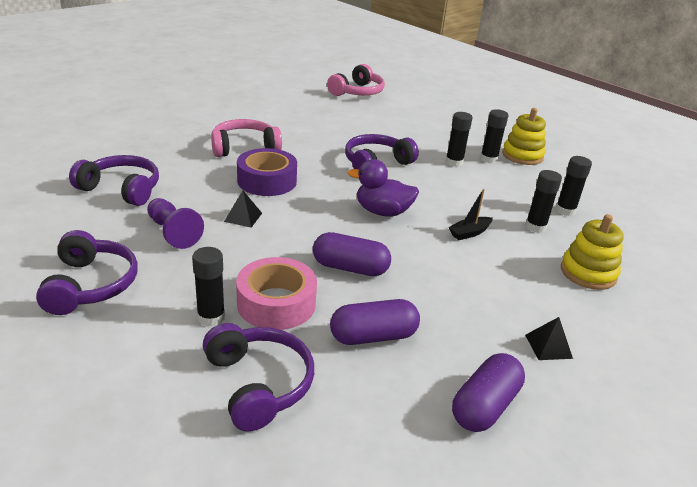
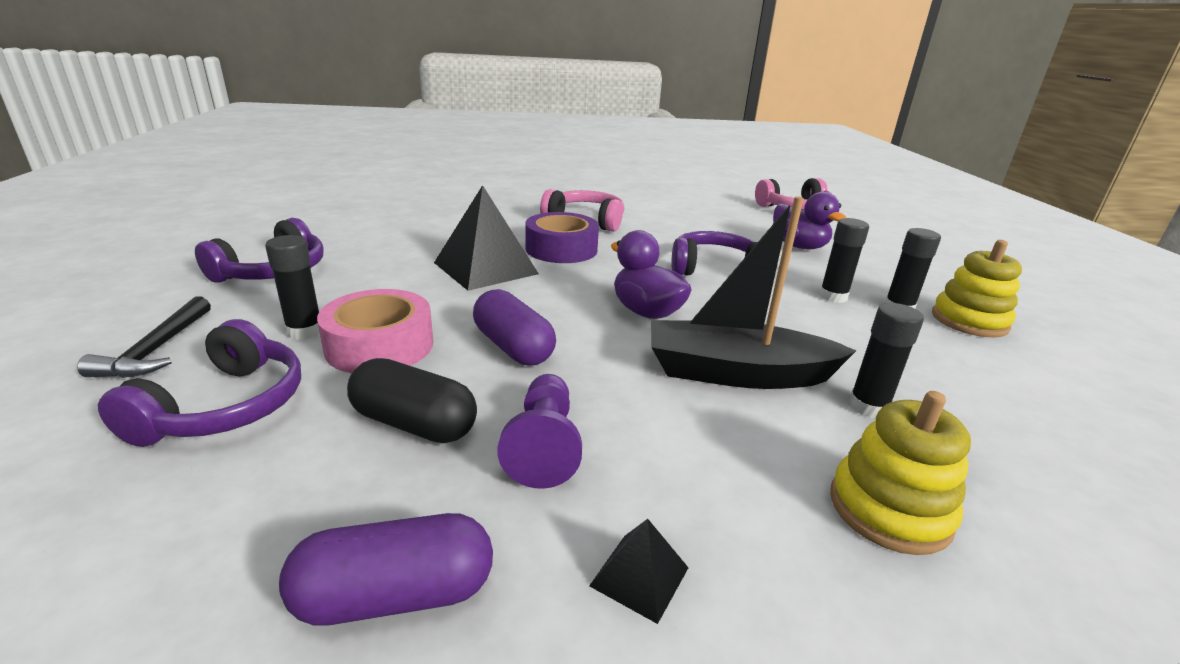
camera: 40 degrees right, 5 degrees down
(121, 189) = (424, 220): purple headphones -> none
(135, 379) = (157, 349): none -> black hammer
(173, 233) = (403, 259): purple pawn -> purple pawn (544, 446)
(243, 217) = (485, 268): black pyramid -> black pyramid, size x2.19
(373, 336) = (414, 424): purple capsule -> black capsule
(396, 127) = (798, 246): none -> purple duck
(469, 233) = (737, 373): black boat -> black boat, size x2.24
(565, 210) = (963, 407): black glue stick -> none

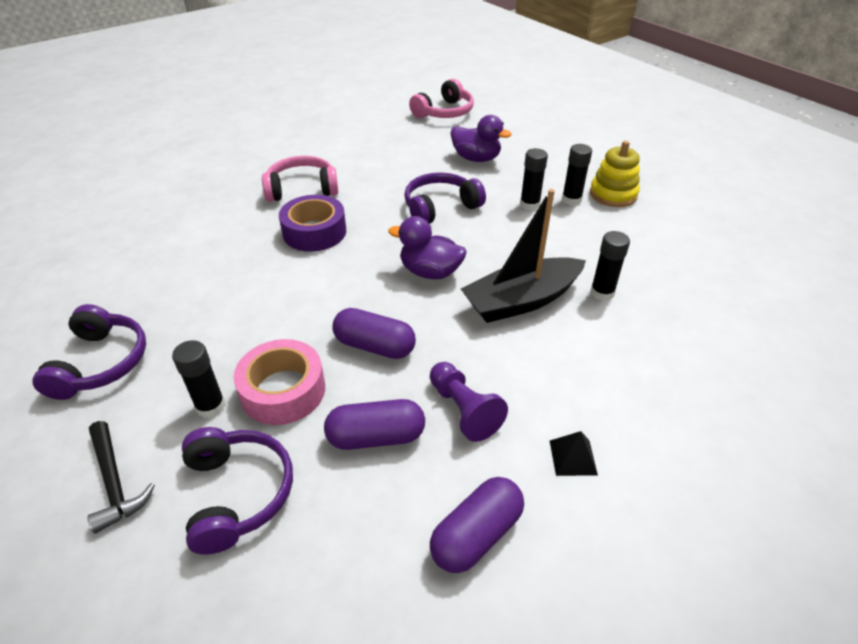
camera: 30 degrees left, 15 degrees up
(414, 424) = (376, 436): black capsule -> purple capsule
(485, 268) = (277, 279): black pyramid -> none
(889, 509) = (648, 357): yellow stacking toy -> none

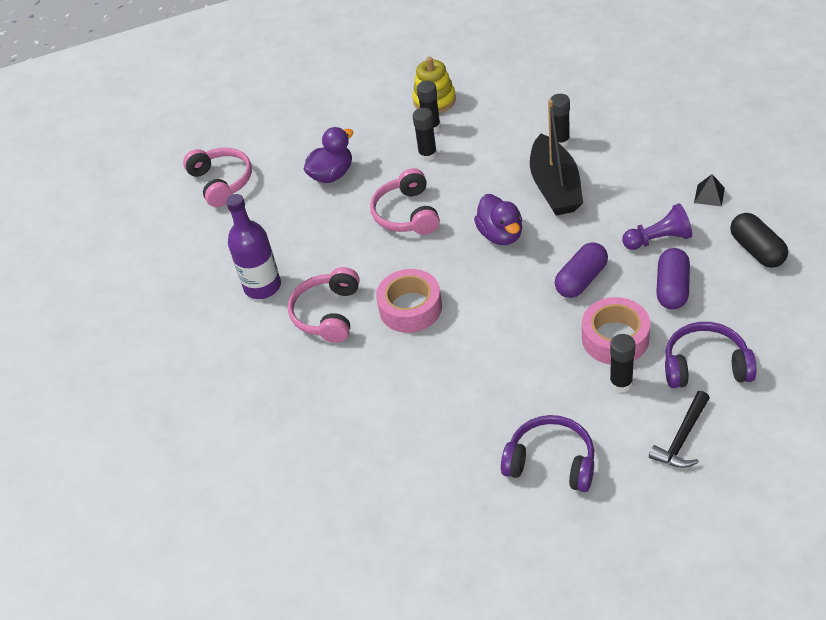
camera: 65 degrees left, 5 degrees up
(114, 482) = (682, 438): black hammer -> black hammer turned 135 degrees clockwise
(314, 232) = (410, 308): purple tape -> pink tape
(329, 153) = (262, 286): none -> purple bottle
(430, 272) = (501, 235): purple duck -> purple duck turned 60 degrees counterclockwise
(440, 207) = (407, 214): purple headphones -> pink headphones
(476, 534) = (756, 250): purple capsule -> black capsule

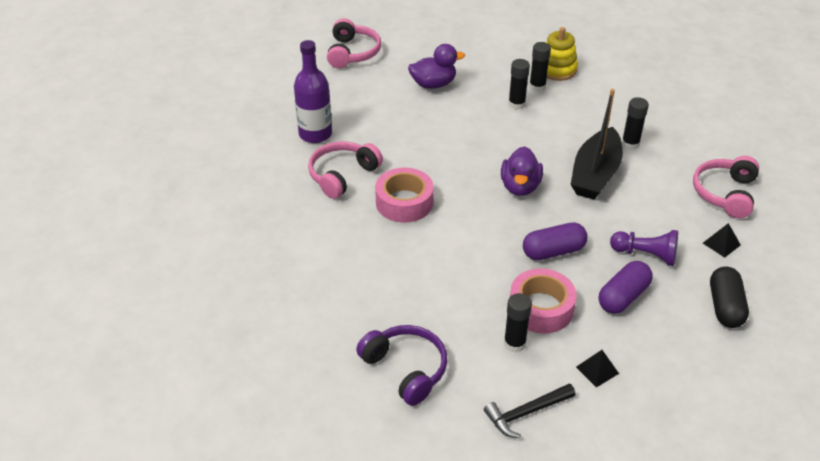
camera: 25 degrees right, 5 degrees down
(407, 214) = (462, 137): pink headphones -> pink headphones (725, 193)
(705, 365) = (597, 370): purple headphones -> black pyramid

